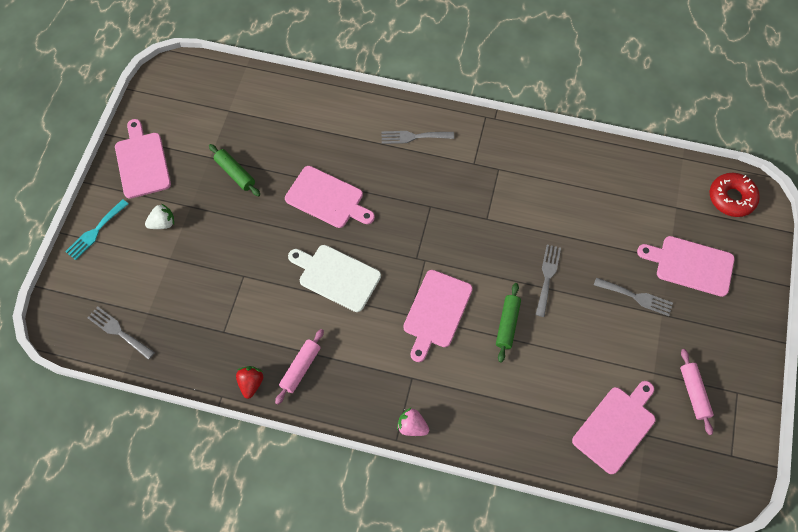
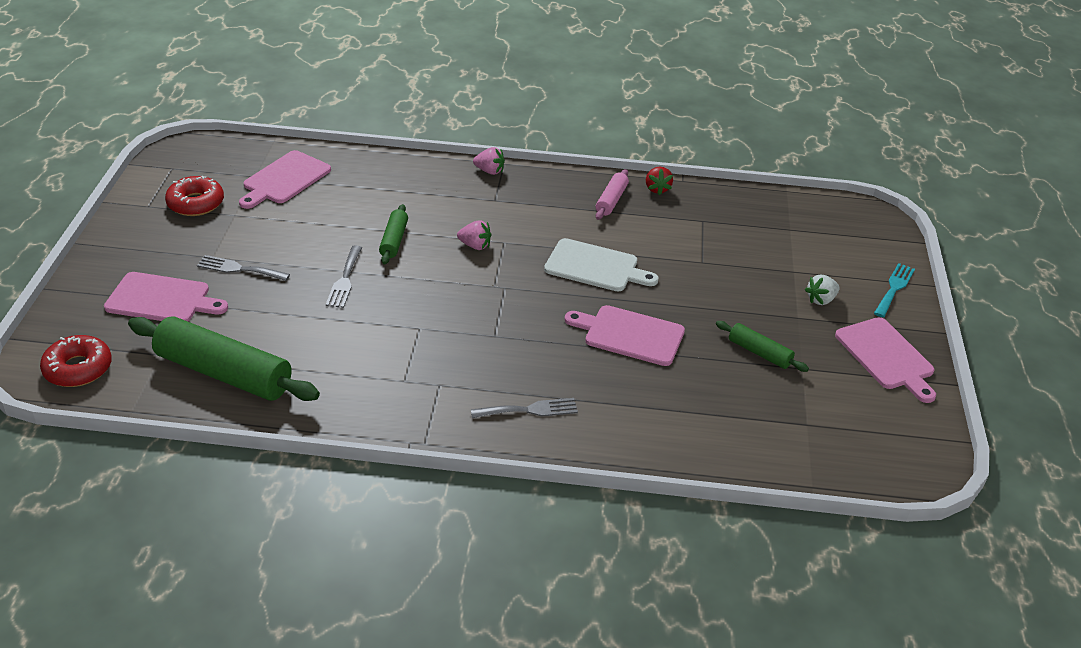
camera: 170 degrees right, 25 degrees down
(118, 331) = (811, 215): grey fork -> none
(436, 312) = (475, 246): pink cutting board -> pink strawberry
(627, 185) = (224, 373): none -> green rolling pin
(694, 393) = (196, 203): pink rolling pin -> red donut

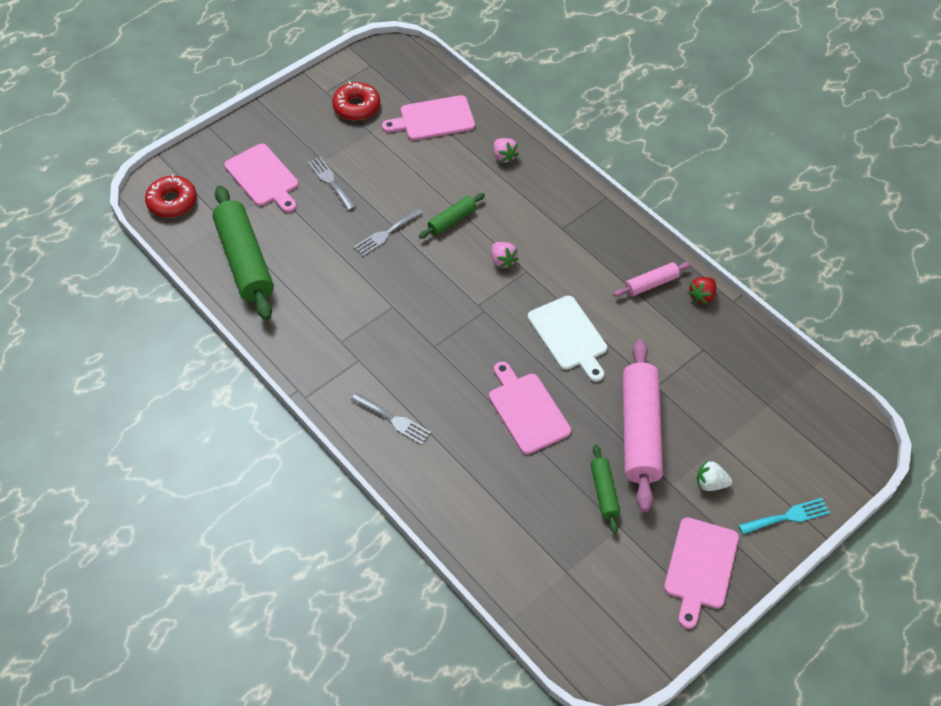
camera: 45 degrees right, 15 degrees up
(489, 171) = (587, 198): pink strawberry -> pink strawberry (504, 157)
(730, 297) = (640, 431): none -> pink rolling pin

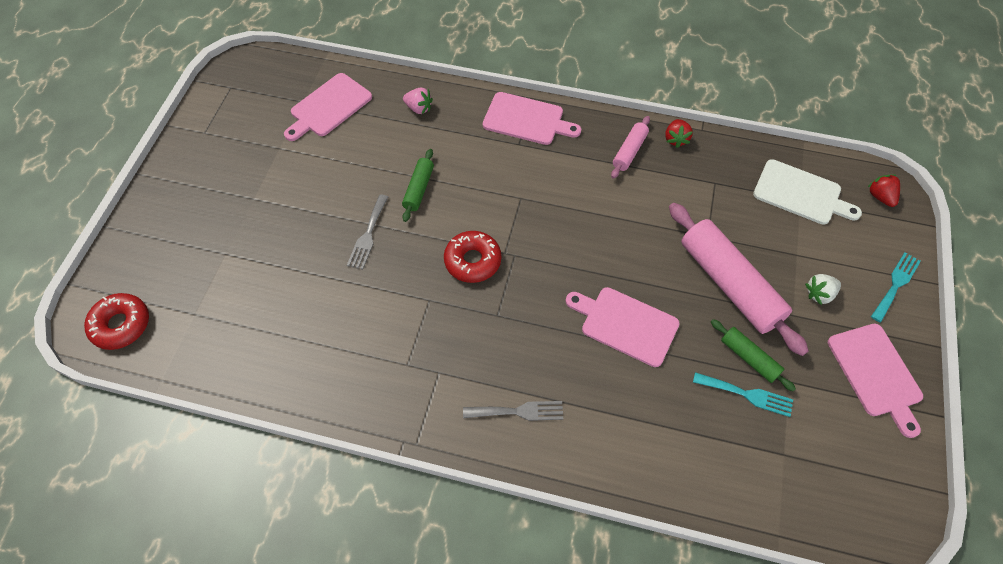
camera: 35 degrees left, 5 degrees up
(245, 260) = (247, 341): green rolling pin -> none
(263, 177) = (203, 247): pink cutting board -> pink cutting board (526, 120)
(330, 181) = (275, 215): grey fork -> none
(356, 107) = (246, 132): red donut -> red donut (472, 261)
(503, 261) = (493, 201): pink strawberry -> none
(569, 336) = (603, 235): white cutting board -> white cutting board (800, 194)
(577, 515) = (747, 394): none -> turquoise fork
(847, 444) = (880, 197): none -> red strawberry

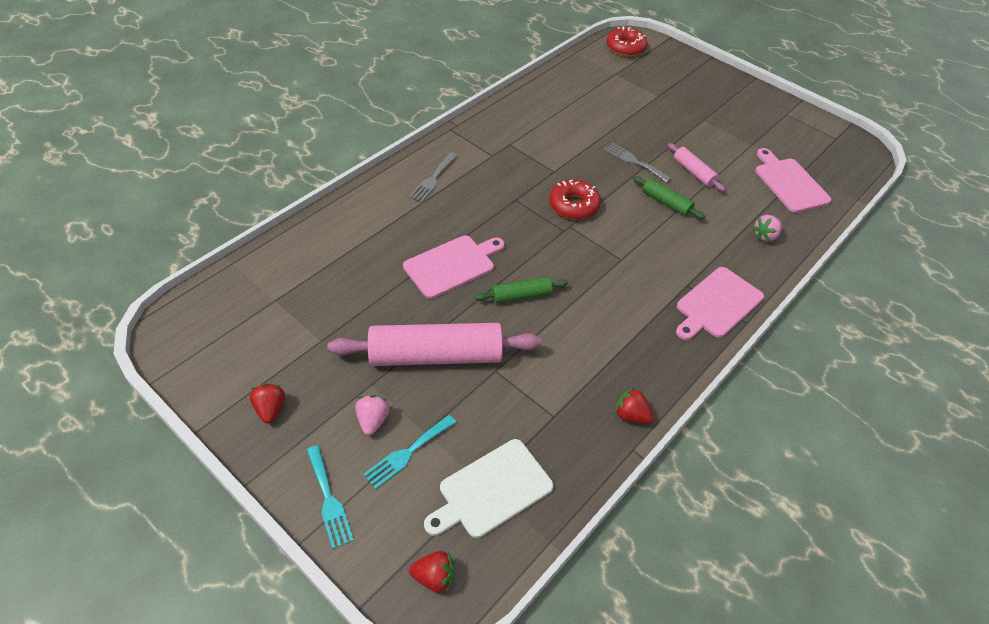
camera: 115 degrees right, 10 degrees down
(629, 151) = (634, 365): pink rolling pin -> pink rolling pin (693, 172)
(747, 394) = (335, 306): turquoise fork -> turquoise fork (407, 453)
(749, 358) = (361, 326): green rolling pin -> green rolling pin (521, 295)
(819, 294) = (373, 420): white strawberry -> pink strawberry
(876, 373) = (270, 409): pink cutting board -> red strawberry

